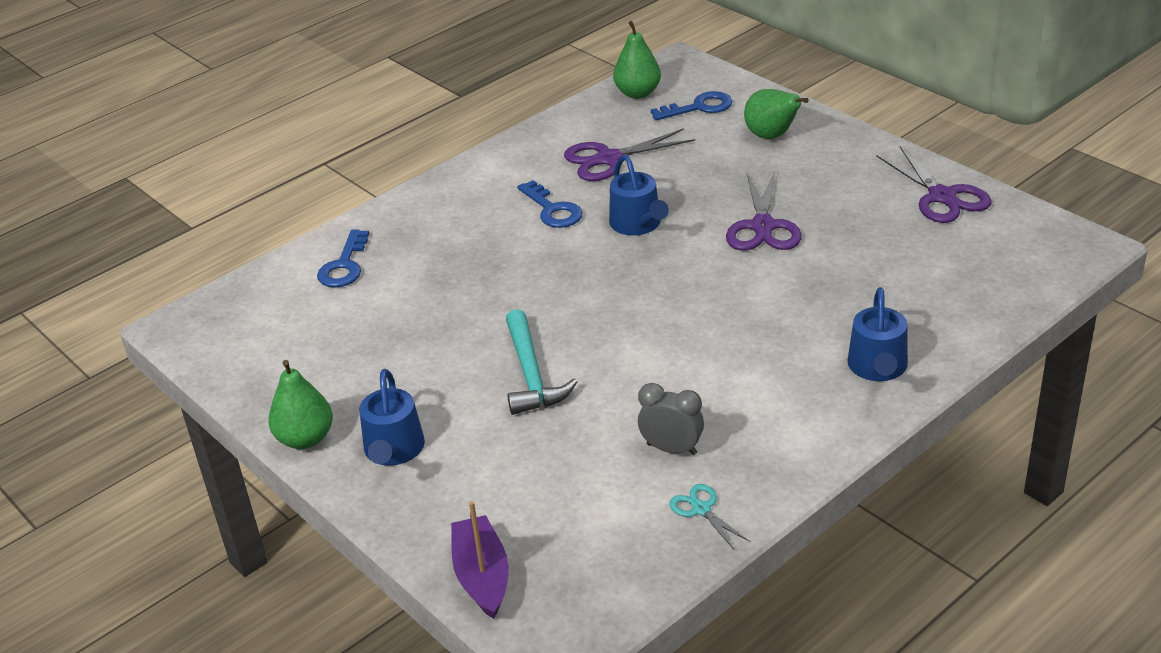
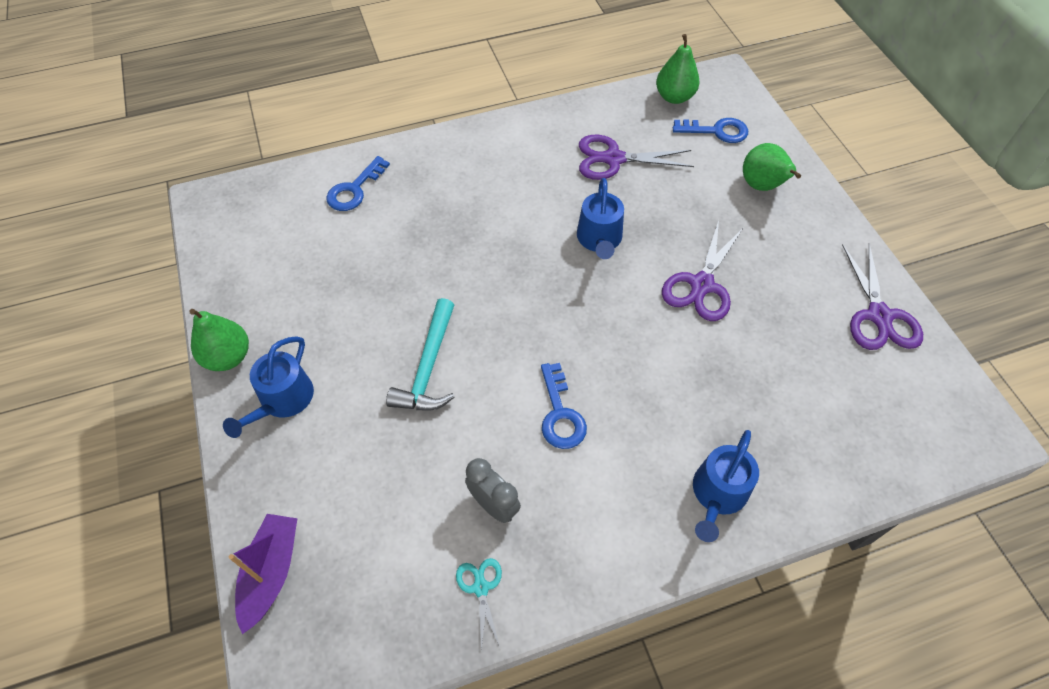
camera: 20 degrees right, 20 degrees up
(552, 210) = (540, 196): blue key -> blue key (560, 414)

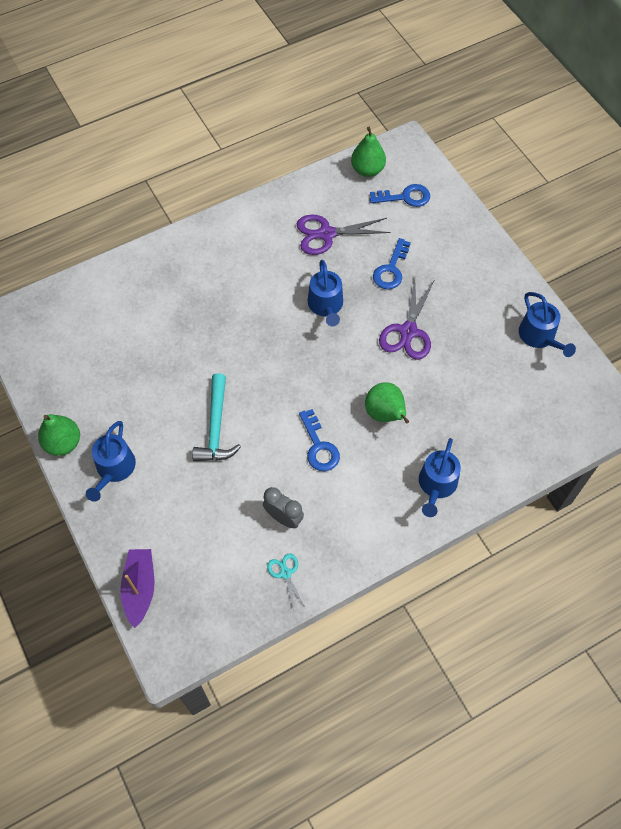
camera: 10 degrees left, 5 degrees up
(354, 189) = (124, 291): blue key -> blue key (391, 269)
(762, 186) = (445, 241): green pear -> green pear (385, 414)
(879, 316) = (539, 336): purple scissors -> blue watering can

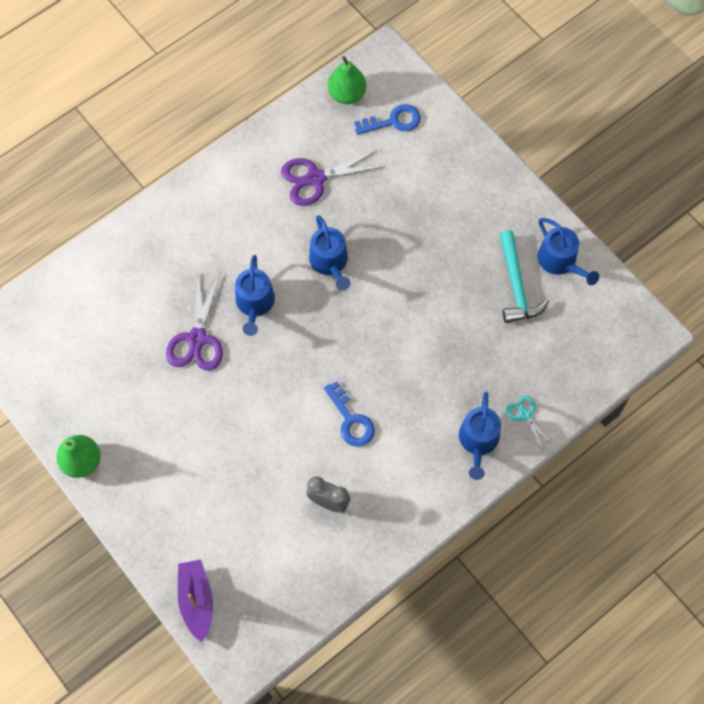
camera: 10 degrees left, 5 degrees up
(114, 469) = (142, 480): blue watering can -> blue watering can (255, 303)
(216, 427) = (239, 417): turquoise hammer -> turquoise hammer (516, 285)
(285, 573) = (341, 559): turquoise scissors -> turquoise scissors (525, 415)
(385, 414) = (413, 373): green pear -> none
(391, 269) = (392, 209): blue key -> none
(408, 331) = (422, 278): purple scissors -> purple scissors (197, 339)

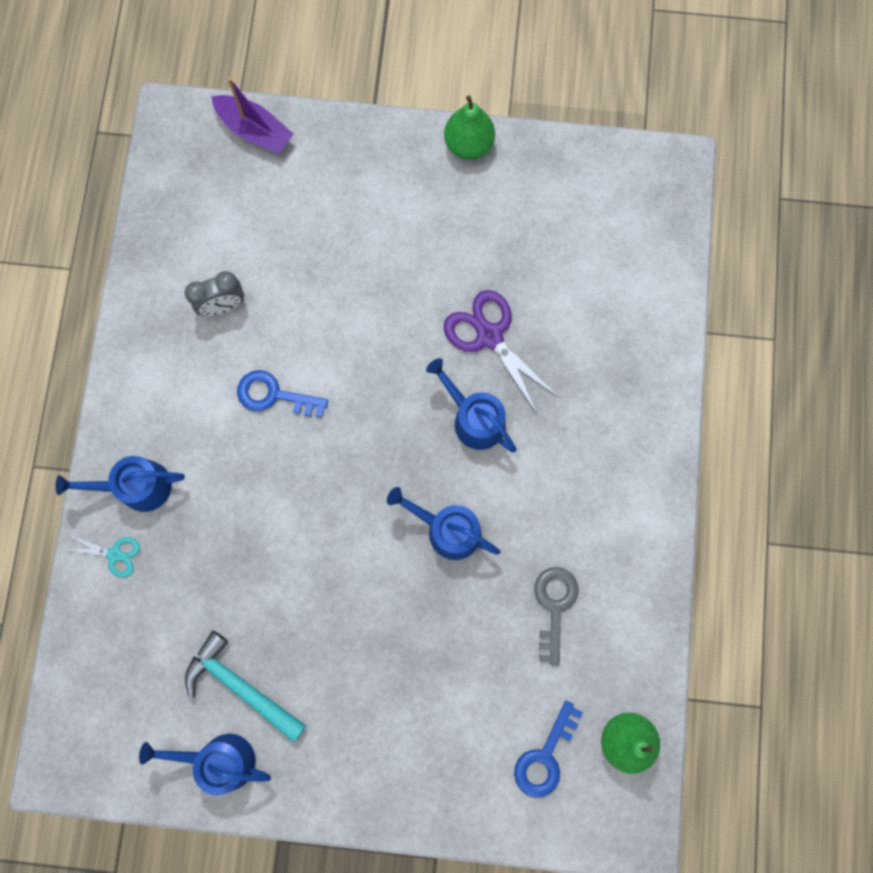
camera: 135 degrees right, 10 degrees up
(315, 178) = (554, 606): purple scissors -> grey key
(478, 441) = (137, 487): blue watering can -> blue watering can turned 60 degrees counterclockwise

